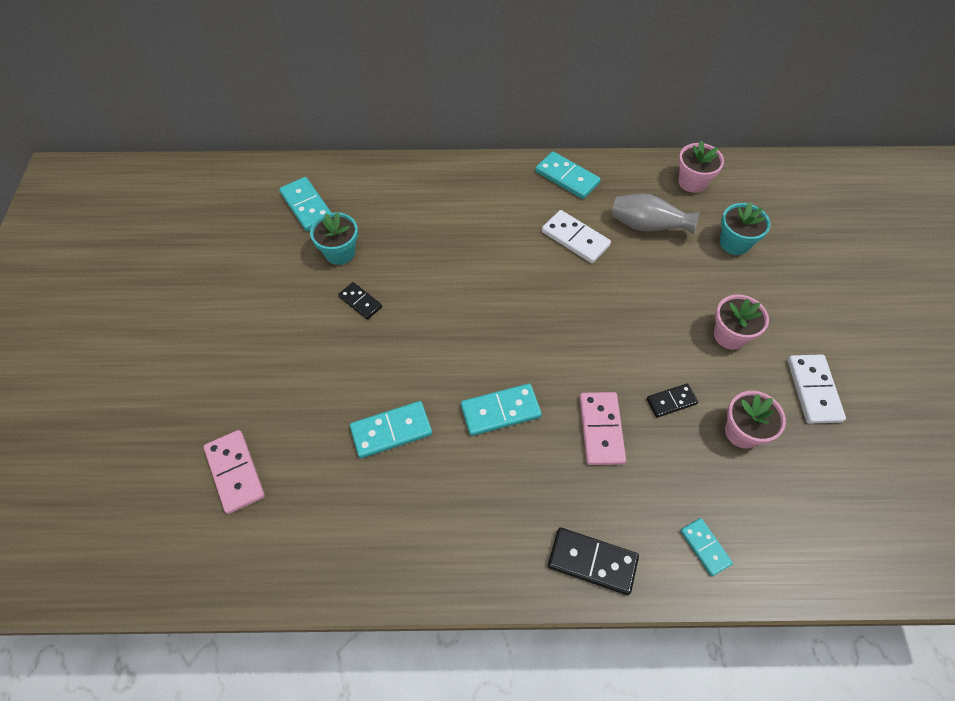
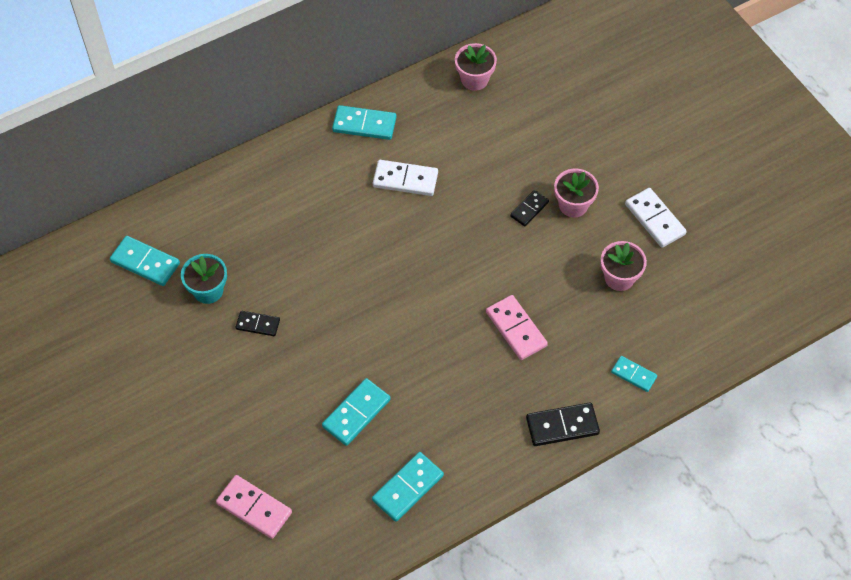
camera: 30 degrees left, 0 degrees up
(500, 411) = (432, 354): turquoise domino -> turquoise domino (408, 488)
(647, 226) = (459, 140): grey vase -> none
(671, 401) = (556, 281): black domino -> black domino (529, 209)
(734, 243) = (537, 122): turquoise flower pot -> none

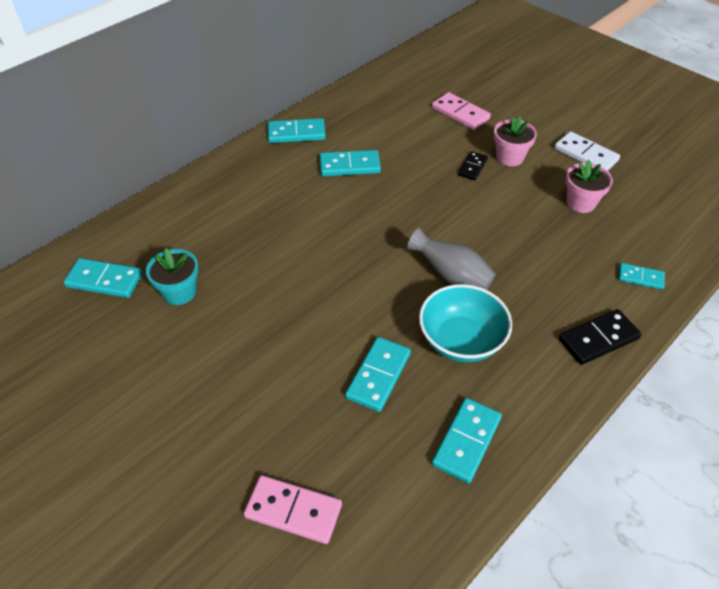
camera: 15 degrees left, 10 degrees down
(258, 324) = (242, 312): black domino -> none
(405, 179) = (349, 166): white domino -> turquoise domino
(439, 398) = (461, 341): none -> turquoise bowl
(457, 331) = (451, 276): none -> grey vase
(474, 79) = (381, 88): pink flower pot -> none
(516, 329) = (508, 262): pink domino -> pink domino (460, 113)

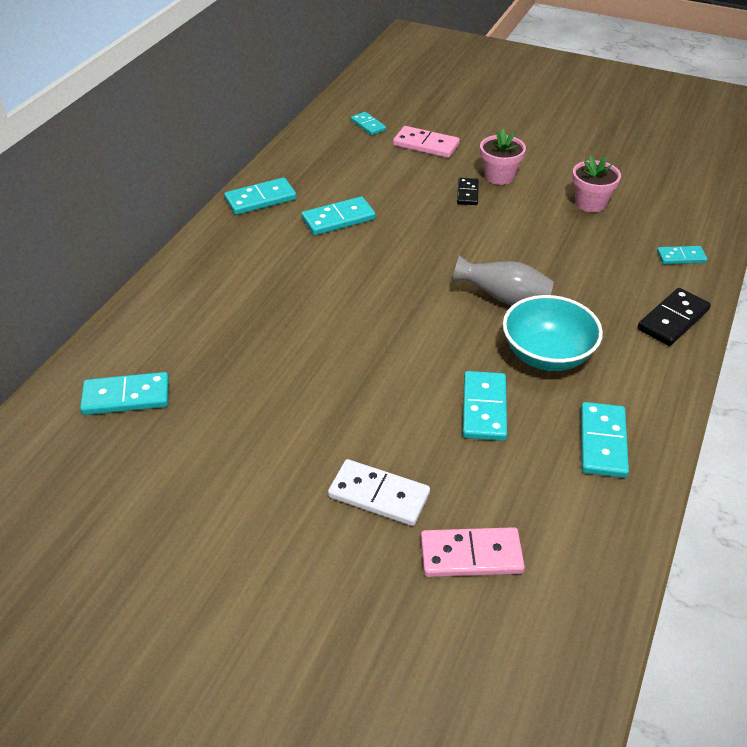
camera: 20 degrees left, 5 degrees down
(179, 292) = (223, 386): turquoise flower pot -> none
(420, 85) = (368, 125): none -> turquoise domino
(586, 154) = (571, 158): white domino -> white domino (379, 495)

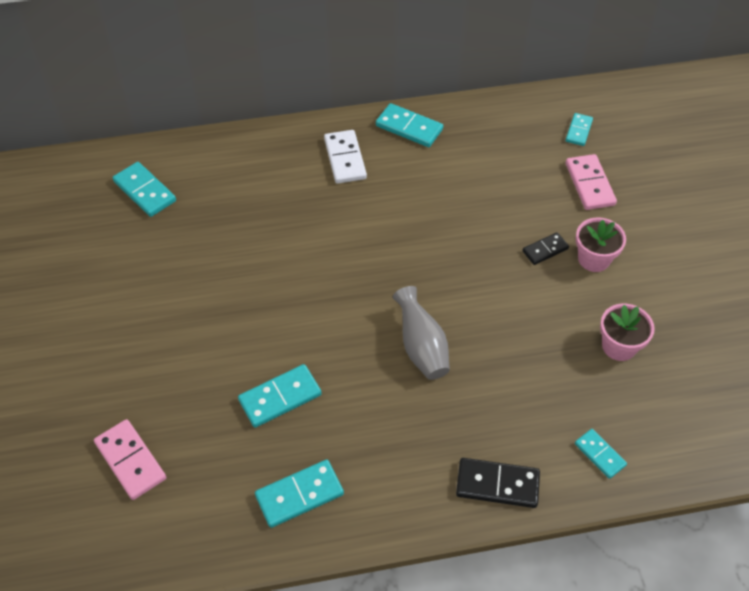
camera: 55 degrees right, 10 degrees up
(338, 219) = (428, 187): turquoise domino -> none
(379, 495) = (150, 378): white domino -> white domino (345, 159)
(547, 355) = (374, 410): turquoise bowl -> none

